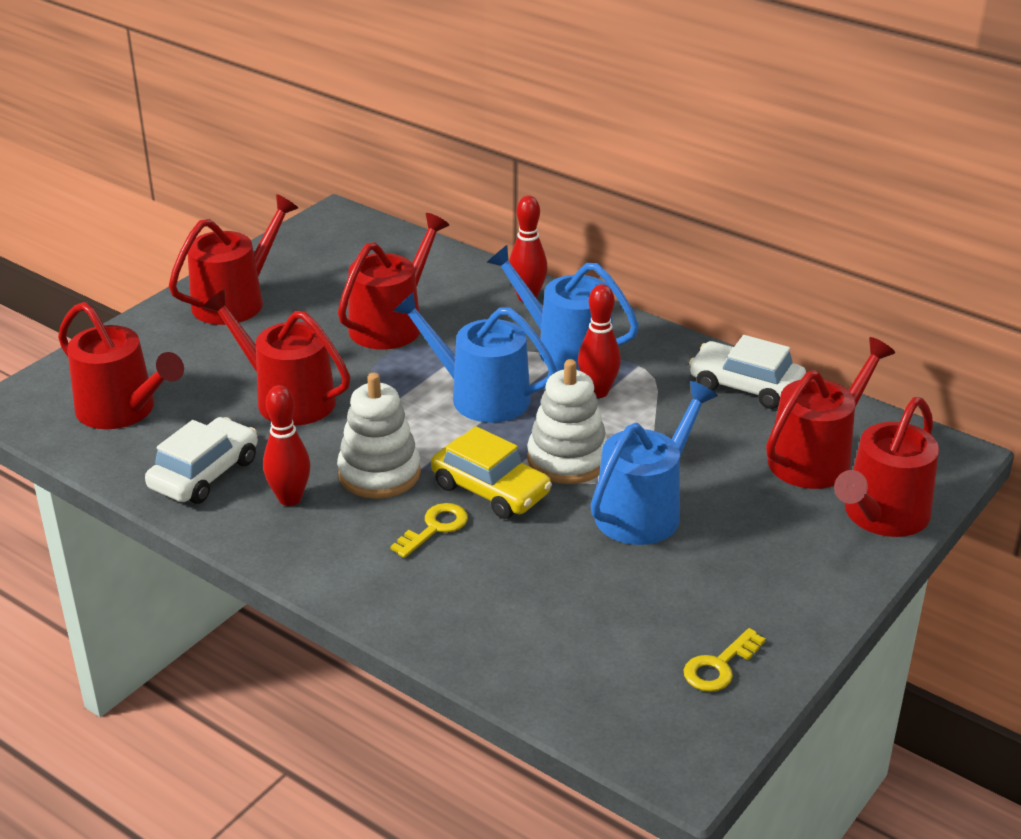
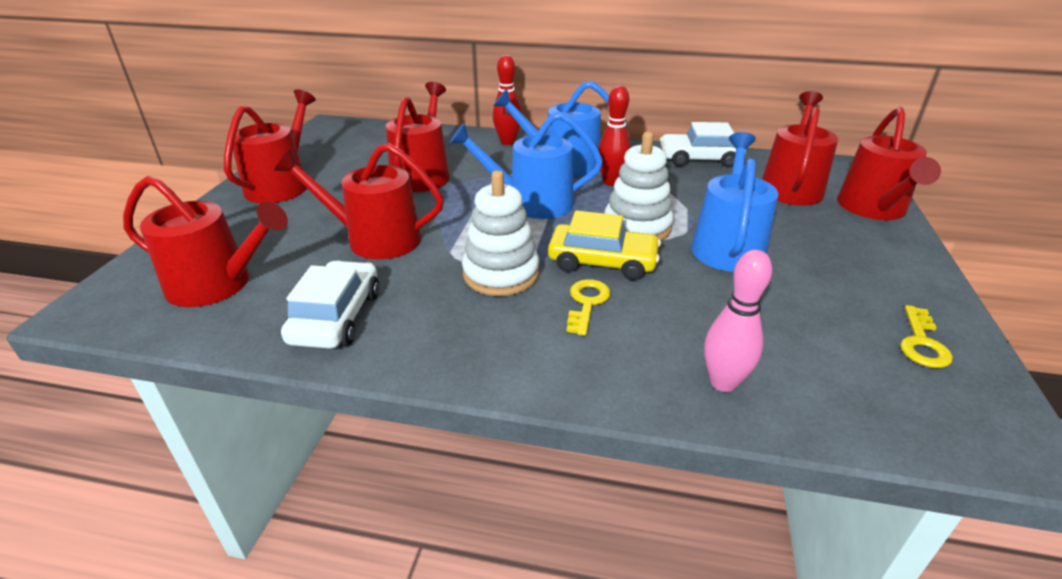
camera: 25 degrees left, 0 degrees up
(290, 498) = (437, 316): red bowling pin -> none
(486, 636) = (723, 382): none -> pink bowling pin

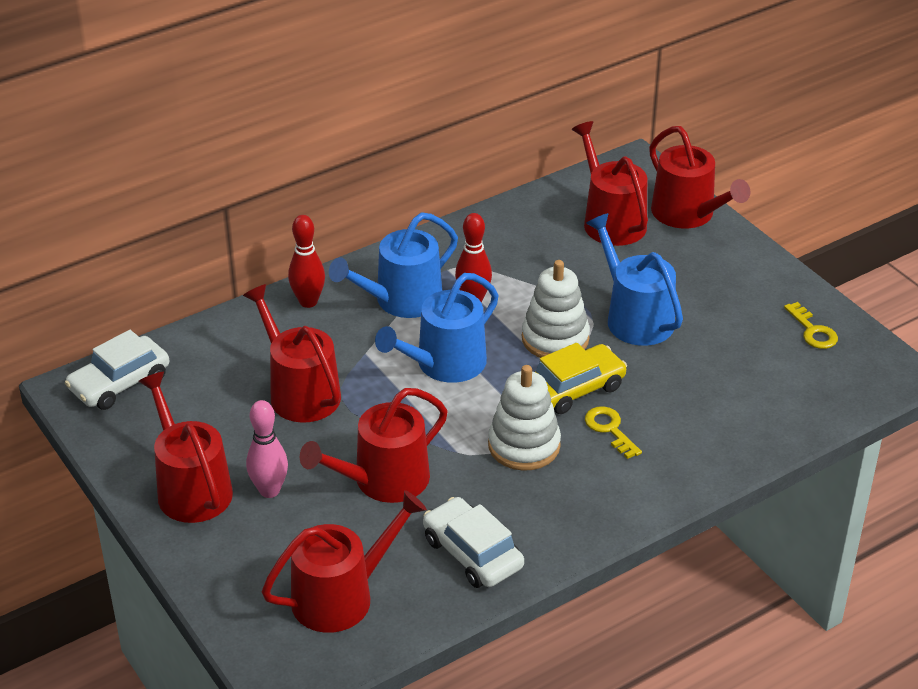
camera: 45 degrees left, 5 degrees up
(699, 159) = (506, 225): white car -> white car (119, 383)
(723, 382) = (746, 431): pink bowling pin -> pink bowling pin (269, 490)

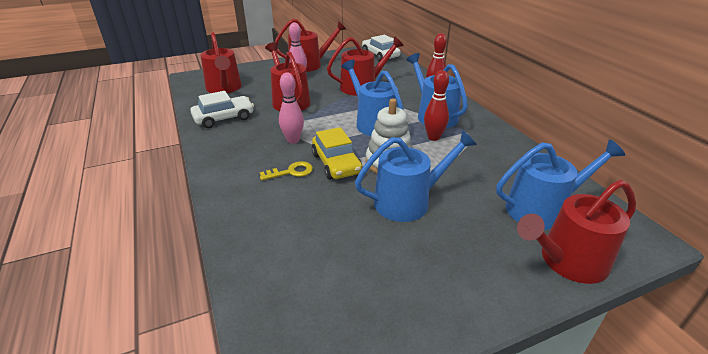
camera: 100 degrees right, 5 degrees down
(524, 445) = (293, 140): white stacking toy -> pink bowling pin
(610, 221) = (541, 209): red watering can -> blue watering can
(813, 331) = (372, 319): yellow key -> none

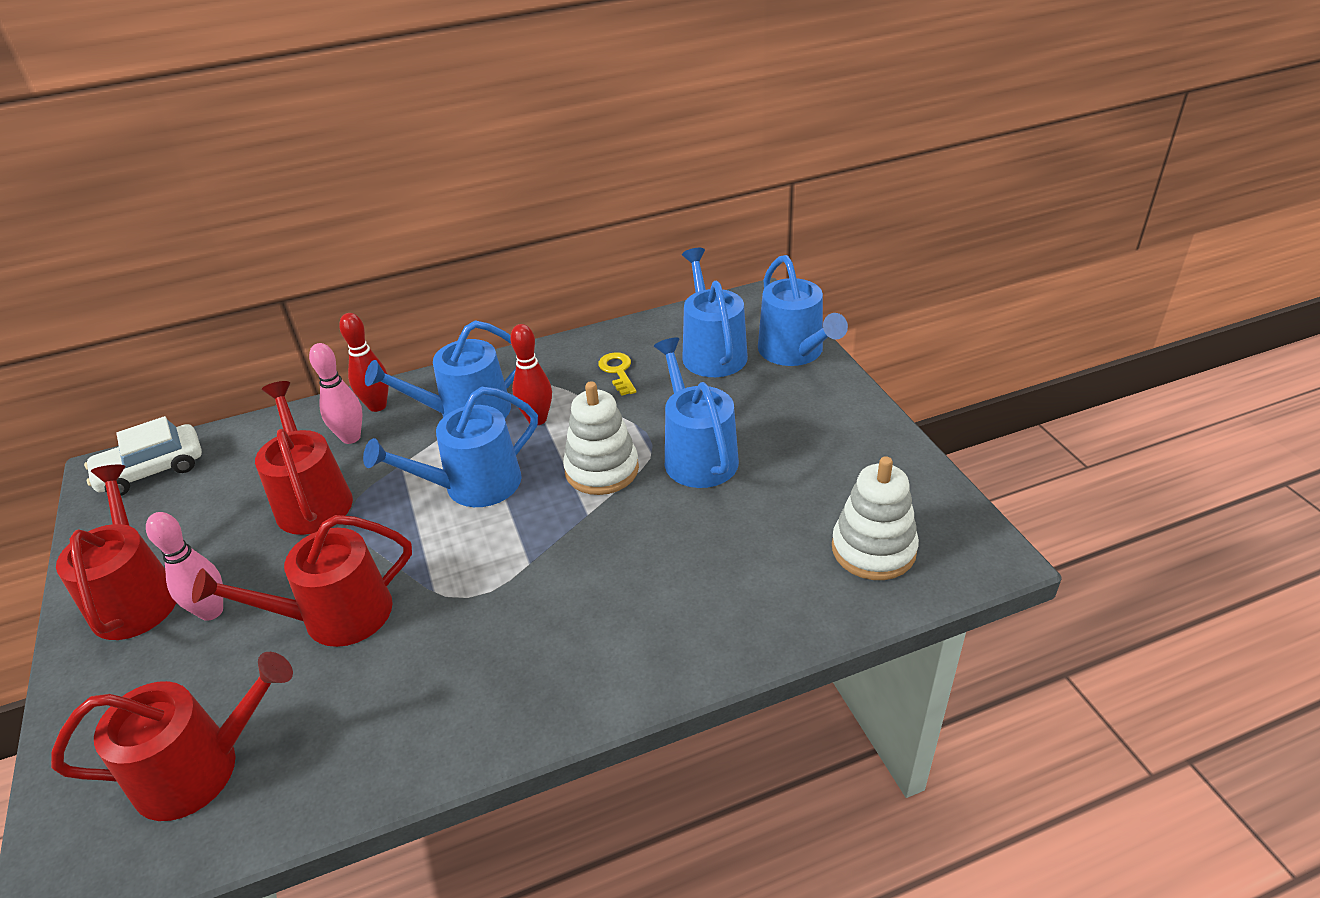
camera: 85 degrees left, 5 degrees up
(224, 118) = (381, 731): white car -> none
(291, 172) = (616, 585): yellow key -> yellow key (618, 371)
(293, 140) = (510, 593): pink bowling pin -> pink bowling pin (351, 437)
(302, 295) = (873, 549): none -> white stacking toy
(336, 164) = (597, 529): yellow car -> none
(567, 261) = (794, 352): red watering can -> blue watering can

